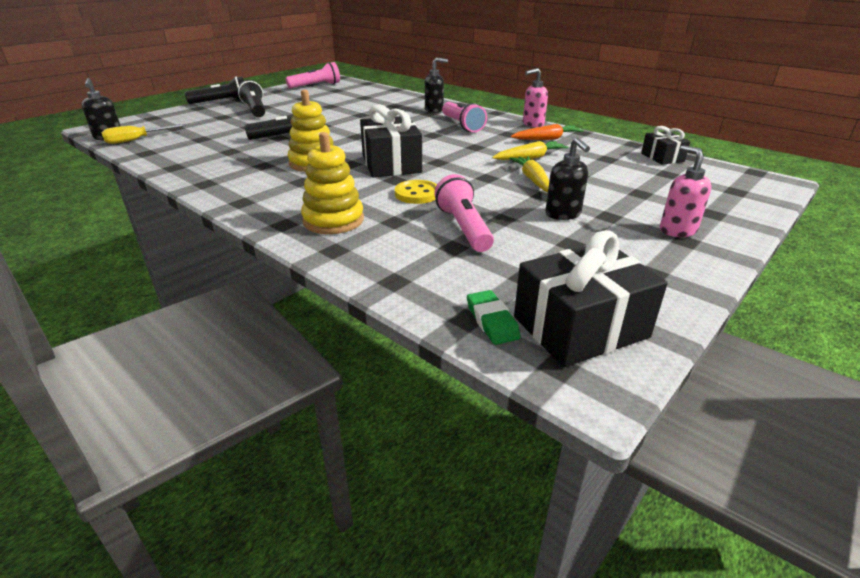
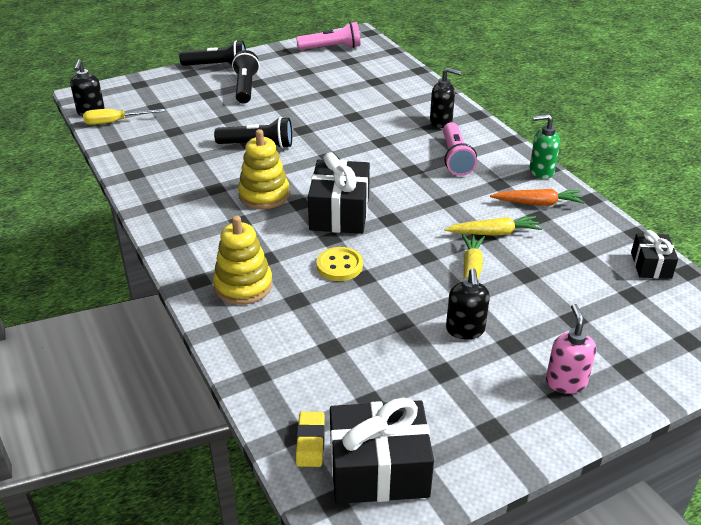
camera: 20 degrees right, 5 degrees up
(464, 228) = (355, 325): pink flashlight -> none
(492, 321) = (310, 442): green eraser -> yellow eraser
(533, 124) = (541, 171): pink soap dispenser -> green soap dispenser

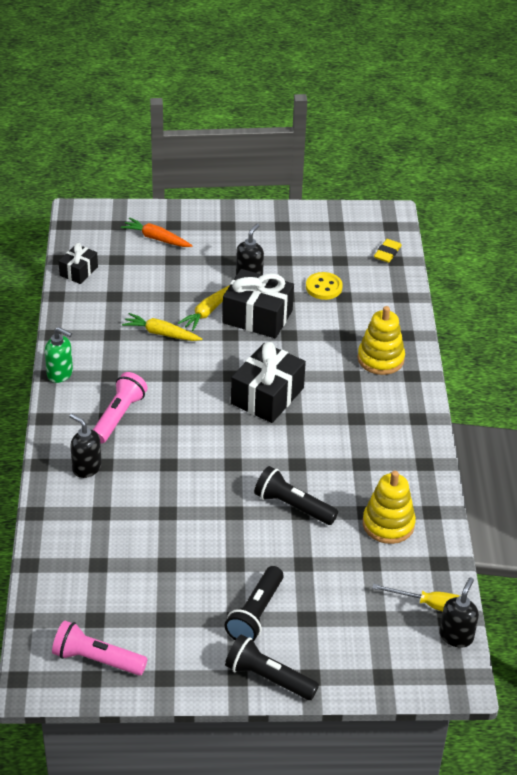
camera: 155 degrees left, 5 degrees up
(264, 195) = (320, 439): yellow stacking toy -> yellow stacking toy (388, 524)
(339, 266) = (300, 349): yellow button -> yellow button (324, 287)
(379, 469) = (358, 230): black gift -> black gift (257, 317)
(538, 203) = (99, 345): orange carrot -> orange carrot (156, 238)
(566, 382) = (217, 231): pink soap dispenser -> none

